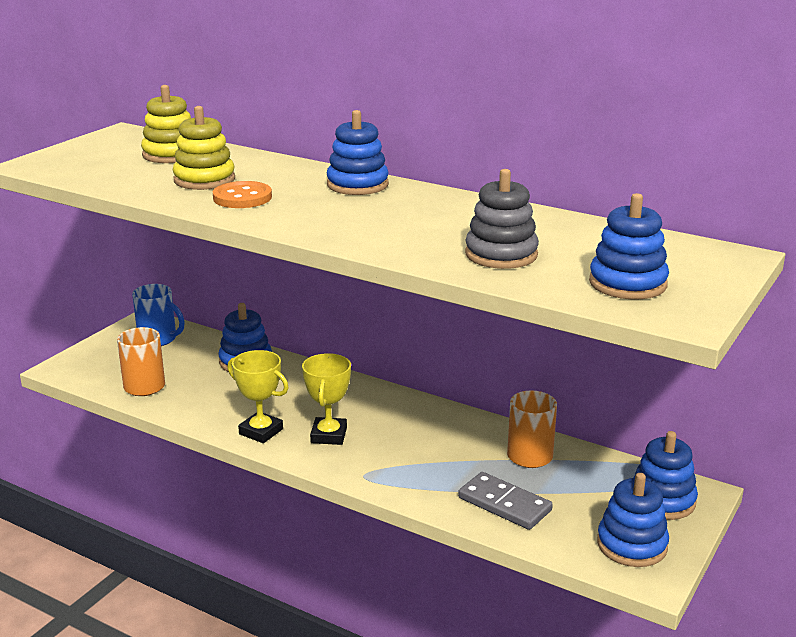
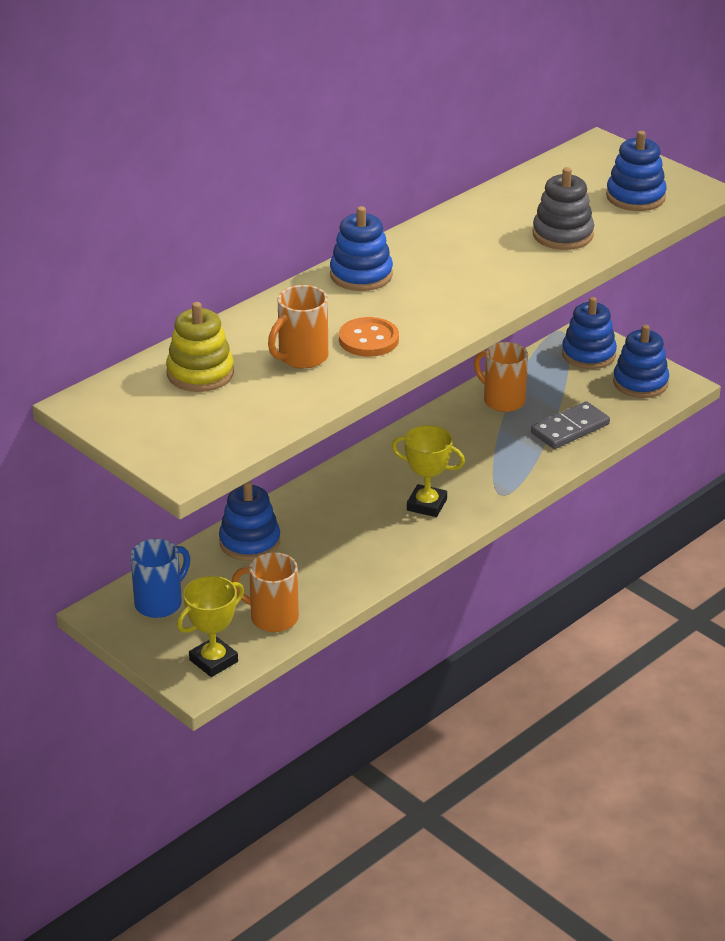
camera: 75 degrees left, 10 degrees up
(204, 180) = (301, 357): yellow stacking toy -> orange mug
(261, 431) = (403, 545): yellow trophy -> yellow trophy (213, 661)

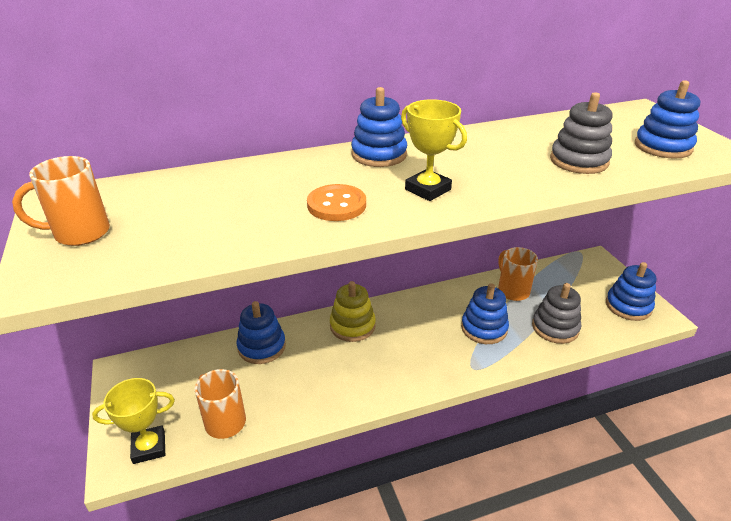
camera: 25 degrees right, 0 degrees up
(160, 603) = (161, 376): blue mug -> none
(200, 373) = (170, 197): yellow stacking toy -> yellow stacking toy (352, 326)
(301, 357) = (264, 205): orange mug -> orange mug (80, 233)
(426, 505) = (408, 358): yellow trophy -> yellow trophy (427, 189)
(570, 428) = (555, 327): grey domino -> grey stacking toy
(588, 354) = (594, 274): blue stacking toy -> blue stacking toy (484, 328)

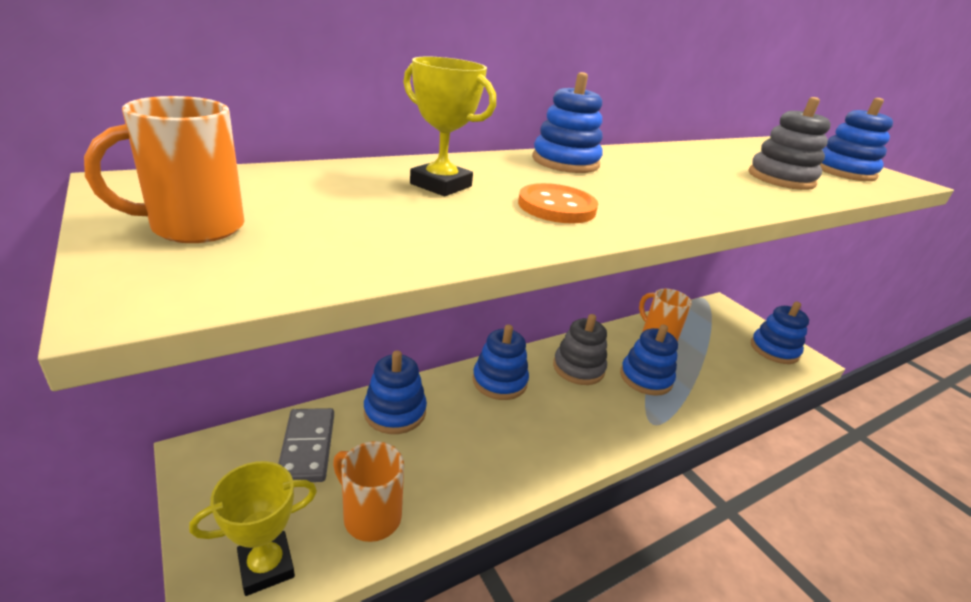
camera: 15 degrees left, 5 degrees down
(192, 369) = (307, 447): none -> grey domino
(352, 326) = (499, 381): yellow stacking toy -> blue stacking toy
(427, 189) = (651, 196): yellow trophy -> yellow trophy (441, 185)
(555, 327) = (716, 374): grey stacking toy -> grey stacking toy (578, 368)

